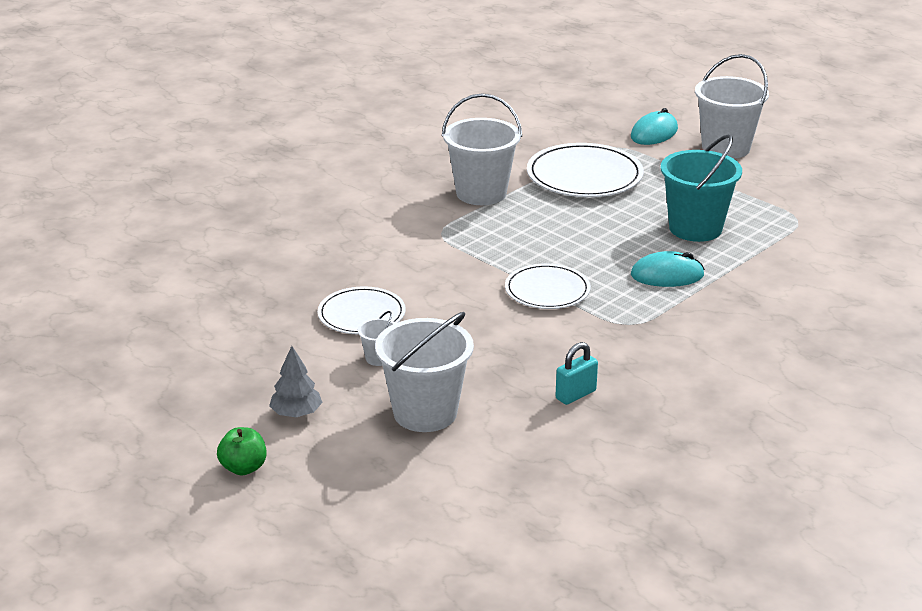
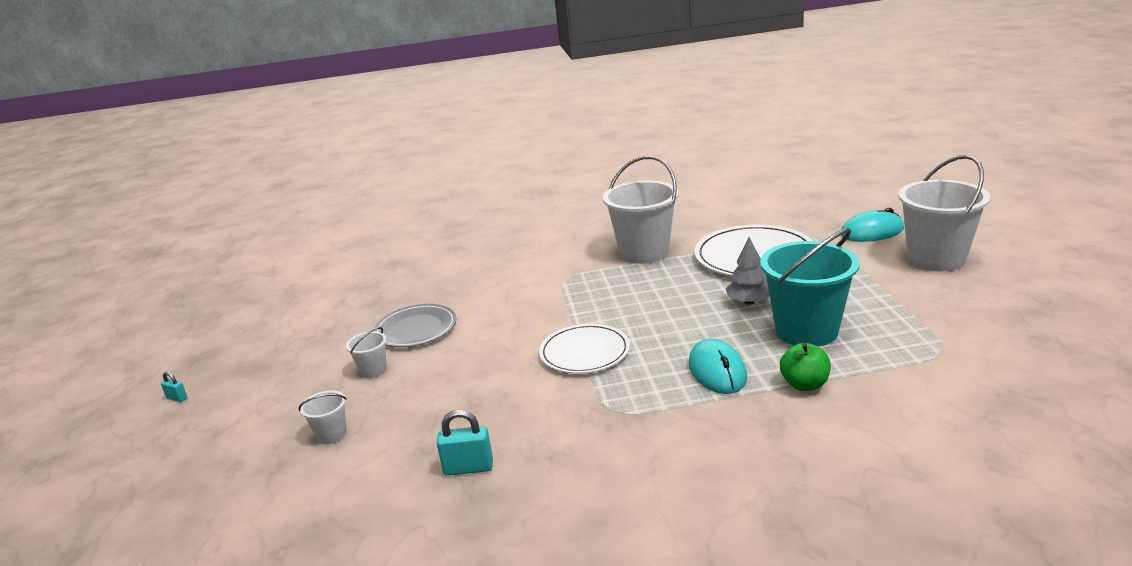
camera: 40 degrees right, 5 degrees down
(213, 440) = (177, 398): none -> turquoise padlock
(243, 468) = (155, 430): green apple -> green apple (804, 384)
(296, 413) = (253, 397): grey tree -> grey tree (749, 302)
(361, 314) = (416, 329): white plate -> grey plate
(425, 413) = (331, 434): white bucket -> white bucket, size x0.45
(667, 275) = (717, 371): turquoise mouse -> turquoise mouse turned 45 degrees clockwise

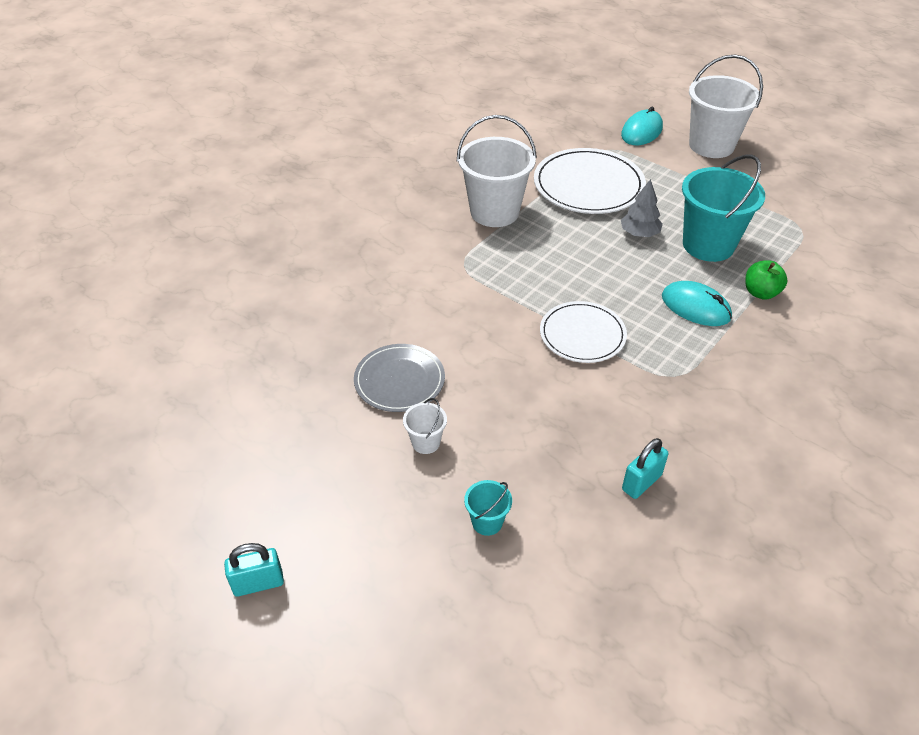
camera: 45 degrees left, 20 degrees up
(177, 398) = (258, 583): turquoise padlock -> turquoise padlock, size x1.83
(331, 434) = (487, 522): white bucket -> turquoise bucket

